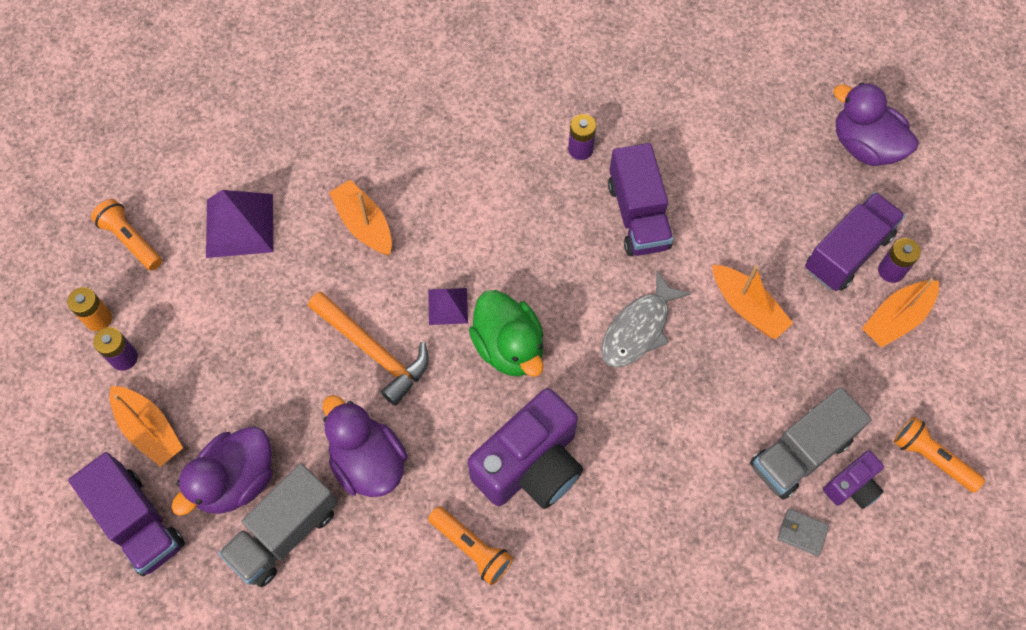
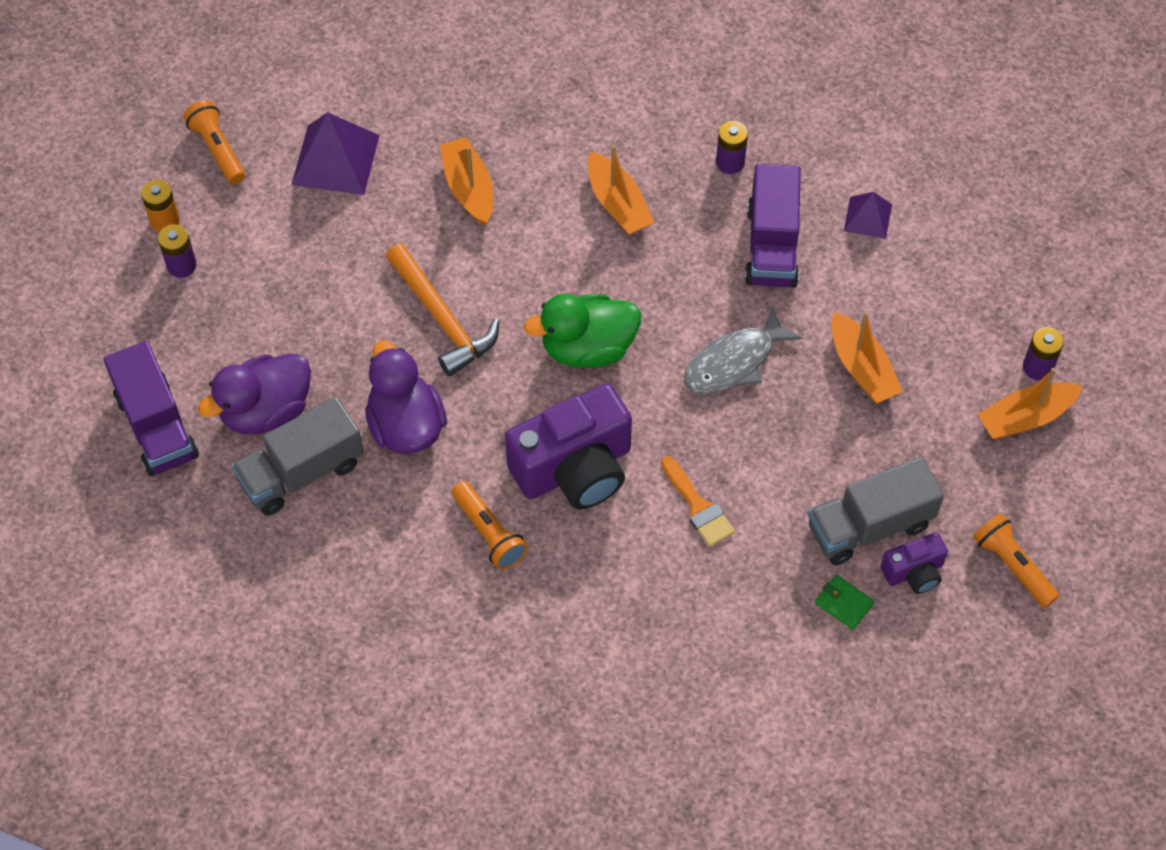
camera: 15 degrees right, 5 degrees down
(149, 430) = (190, 341): orange boat -> orange boat (618, 204)
(448, 306) = (534, 292): purple pyramid -> purple pyramid (867, 217)
(509, 347) = (587, 348): green duck -> green duck turned 90 degrees clockwise
(649, 473) = (698, 507): none -> orange brush
(802, 532) = (844, 603): grey wallet -> green wallet
(847, 253) = (995, 337): purple truck -> none
(864, 146) = (1056, 230): purple duck -> none

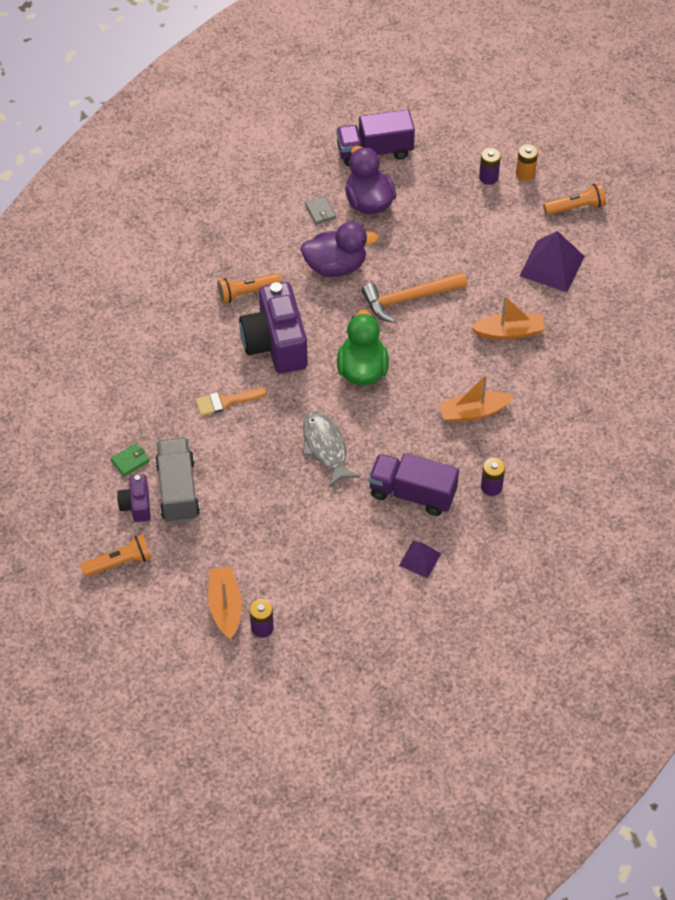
camera: 105 degrees right, 5 degrees down
(301, 472) = (320, 212): grey truck -> grey wallet
(862, 368) = (297, 520): orange boat -> none

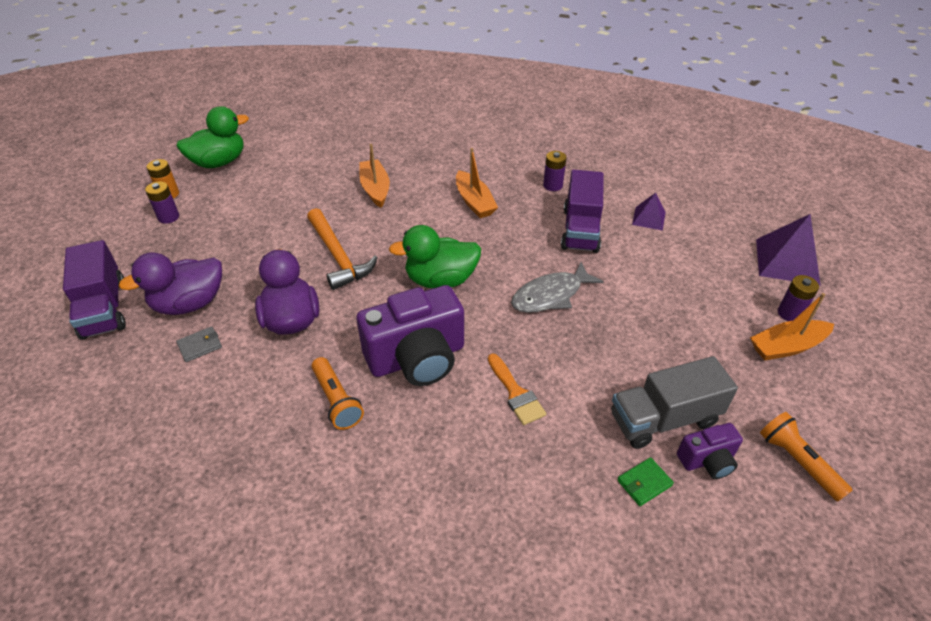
camera: 100 degrees left, 10 degrees down
(130, 461) = (644, 483): green wallet -> green wallet turned 75 degrees counterclockwise
(552, 266) = (292, 171): purple pyramid -> purple pyramid (787, 261)
(575, 207) = (219, 162): orange flashlight -> green duck

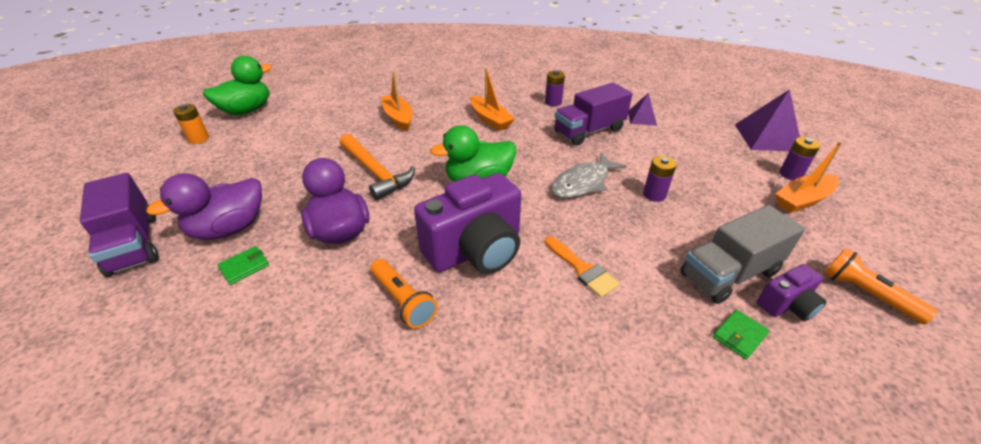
camera: 10 degrees left, 5 degrees down
(168, 217) = (200, 157): purple battery -> purple battery (654, 195)
(200, 346) = (244, 267): grey wallet -> green wallet
(580, 230) = (589, 131): purple truck -> purple truck turned 60 degrees clockwise

